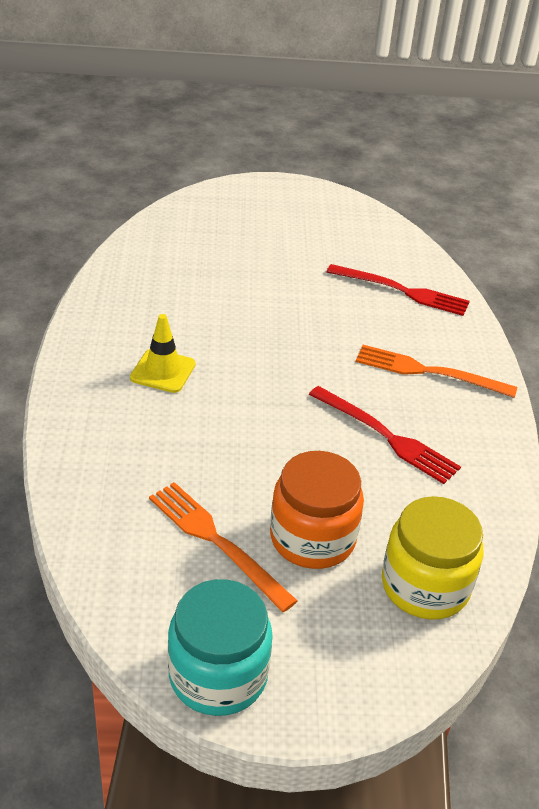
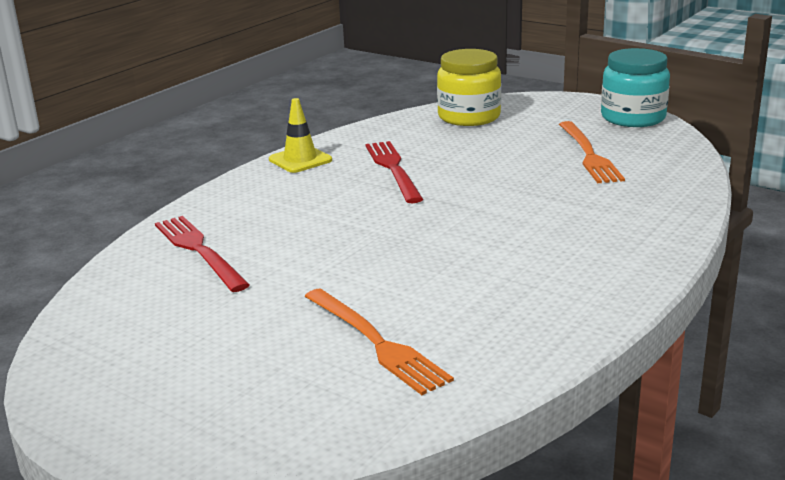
camera: 140 degrees left, 15 degrees down
(163, 371) = (543, 249): yellow traffic cone -> yellow traffic cone (300, 160)
(312, 538) = (517, 143): orange jar -> none
(429, 372) = (292, 192): orange fork -> orange fork (375, 342)

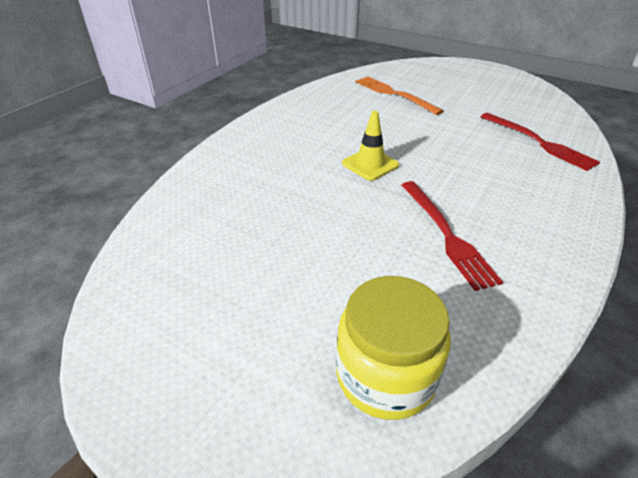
camera: 175 degrees right, 15 degrees up
(300, 160) = (559, 254): yellow traffic cone -> yellow traffic cone (370, 164)
(588, 154) = (237, 260): orange fork -> none
(633, 118) = (134, 363): turquoise jar -> none

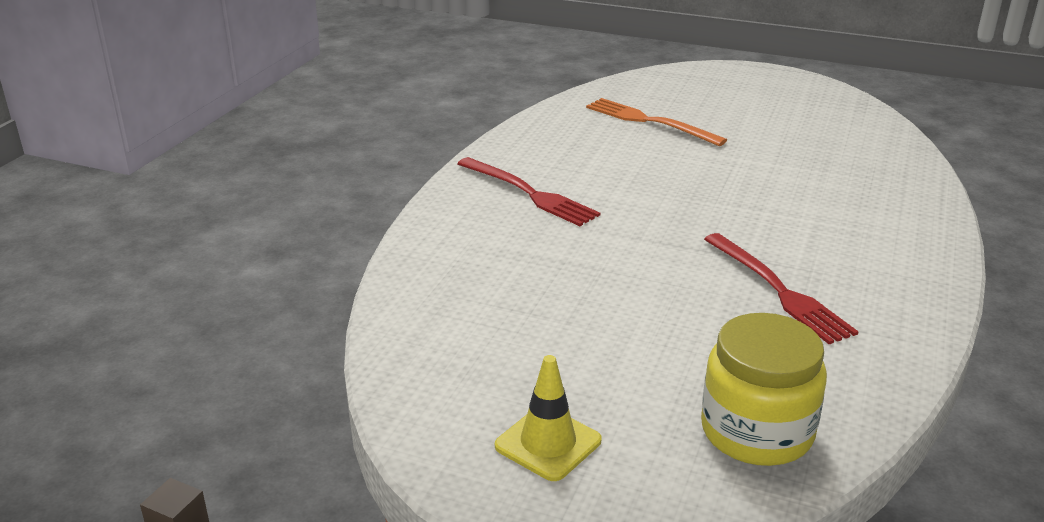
camera: 10 degrees left, 10 degrees down
(370, 164) = (653, 218): yellow traffic cone -> yellow traffic cone (548, 443)
(538, 142) = (862, 171): red fork -> red fork (528, 193)

